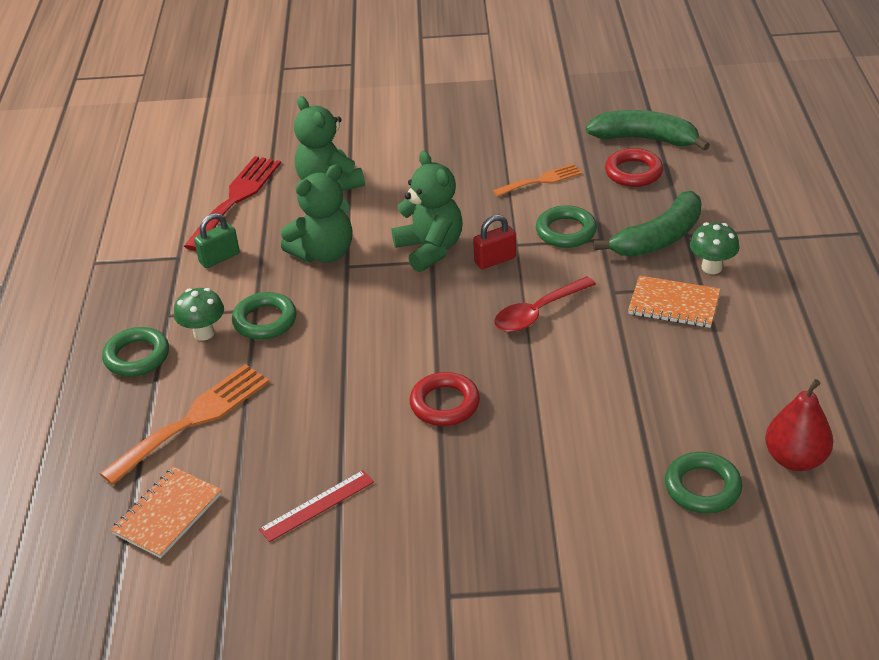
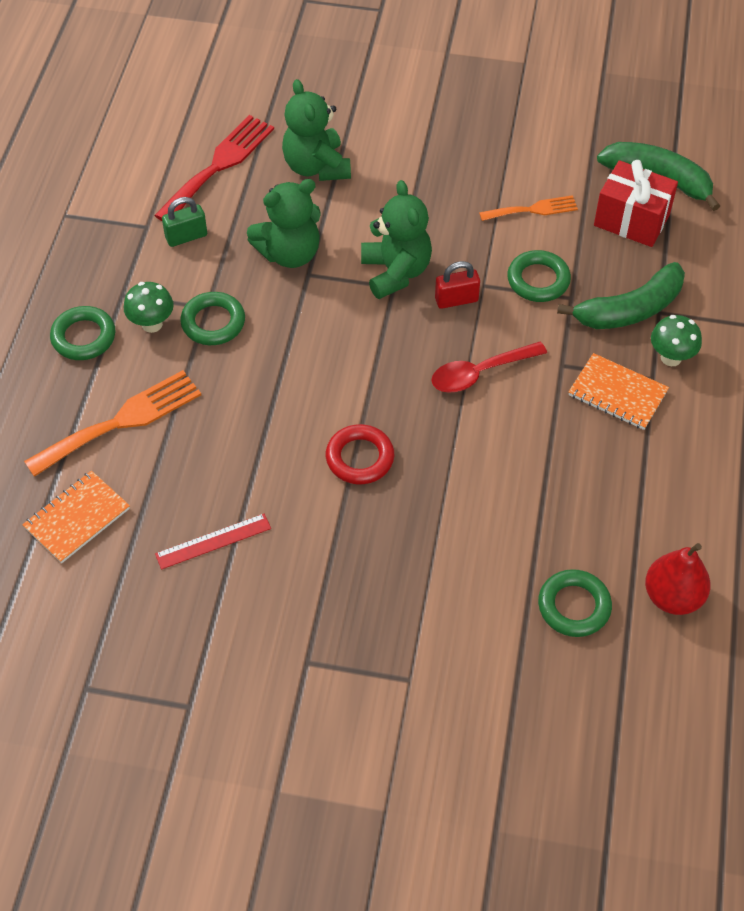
camera: 10 degrees right, 15 degrees up
(633, 172) = (631, 220): red ring -> red gift

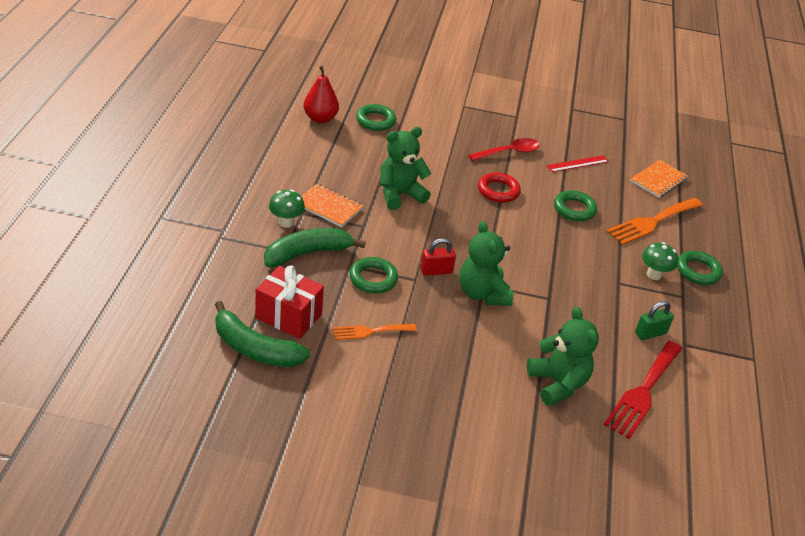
camera: 175 degrees right, 15 degrees down
(213, 322) = (611, 272): green ring -> green ring (574, 209)
(289, 253) = (566, 314): green teddy bear -> green teddy bear (400, 194)
(480, 373) = (421, 226): red spoon -> red spoon (508, 152)

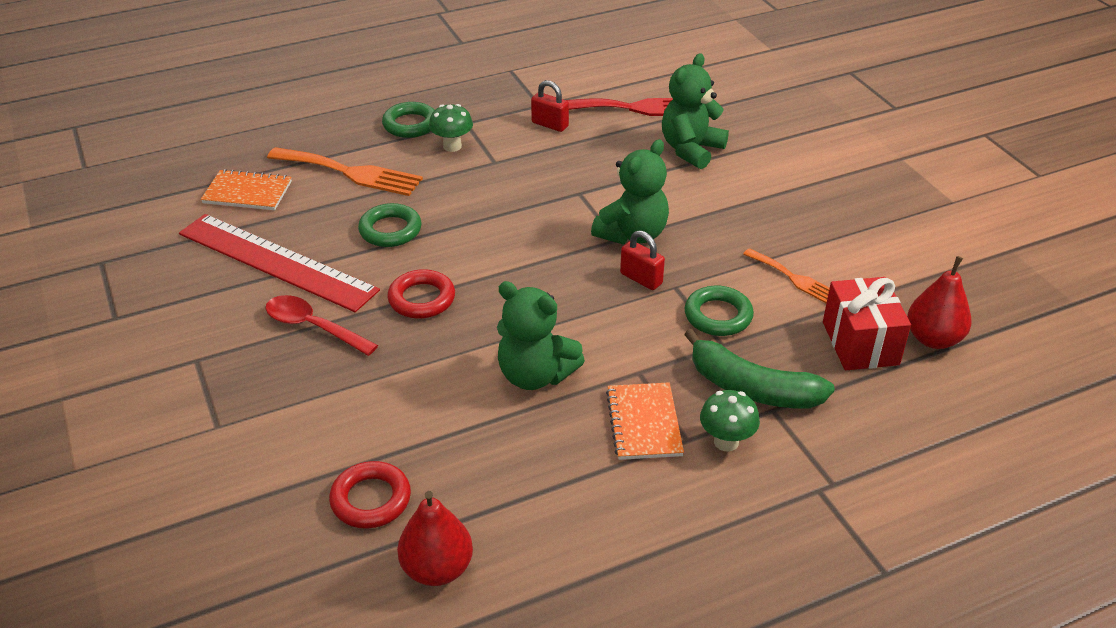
camera: 120 degrees left, 0 degrees up
(255, 348) = (933, 339): green banana -> red pear
(375, 121) = (371, 499): green ring -> red ring
(577, 164) = (276, 261): red ruler -> red ruler, size x2.18
(650, 333) = (550, 124): green padlock -> red padlock

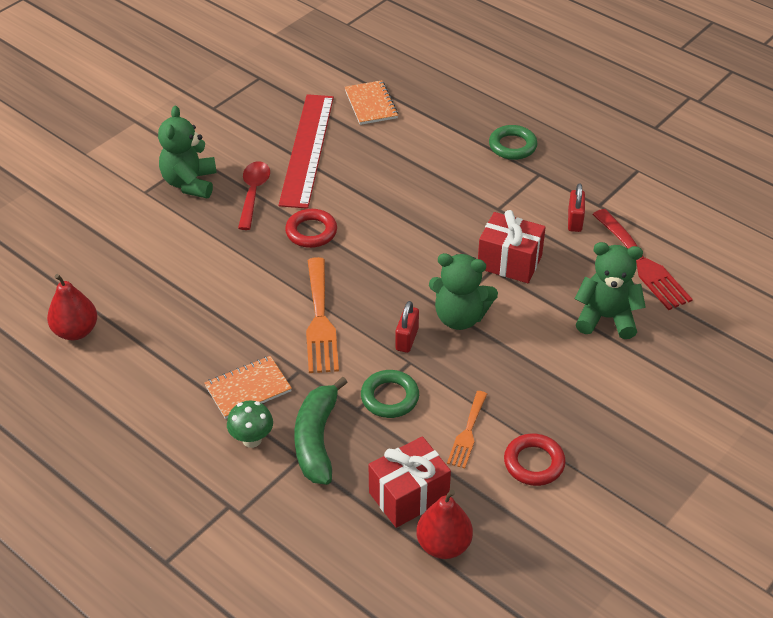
camera: 65 degrees right, 5 degrees up
(350, 173) = (428, 141): orange fork -> orange fork (320, 321)
(371, 499) = (117, 281): red ring -> red ring (534, 463)
(390, 230) = (376, 187): green ring -> none
(452, 146) = (501, 178): green mushroom -> none
(535, 375) = (266, 316): green teddy bear -> green teddy bear (190, 183)
(577, 179) = (509, 262): none -> red gift

